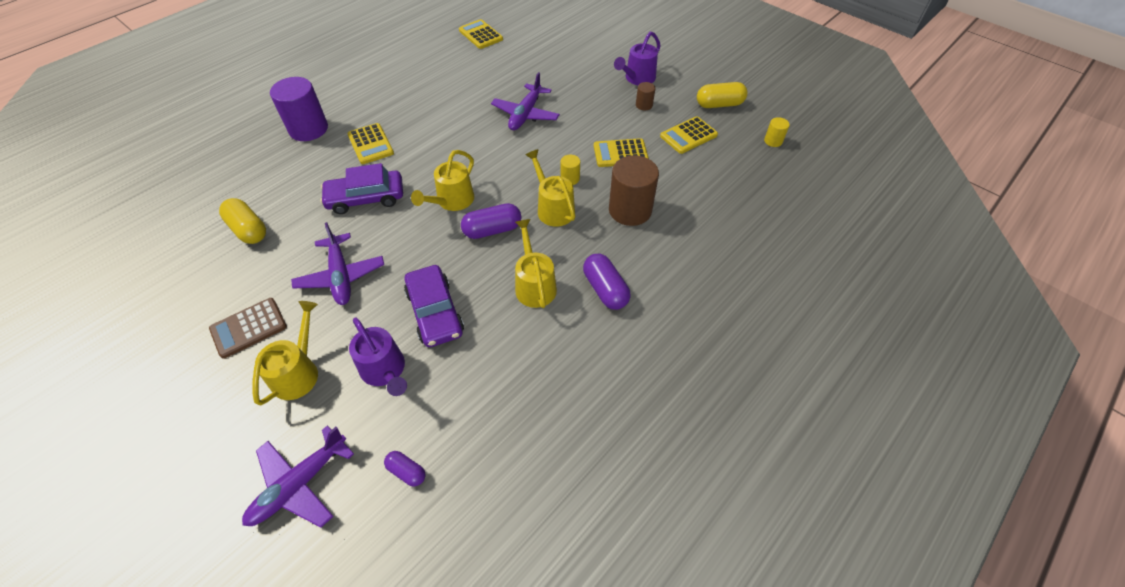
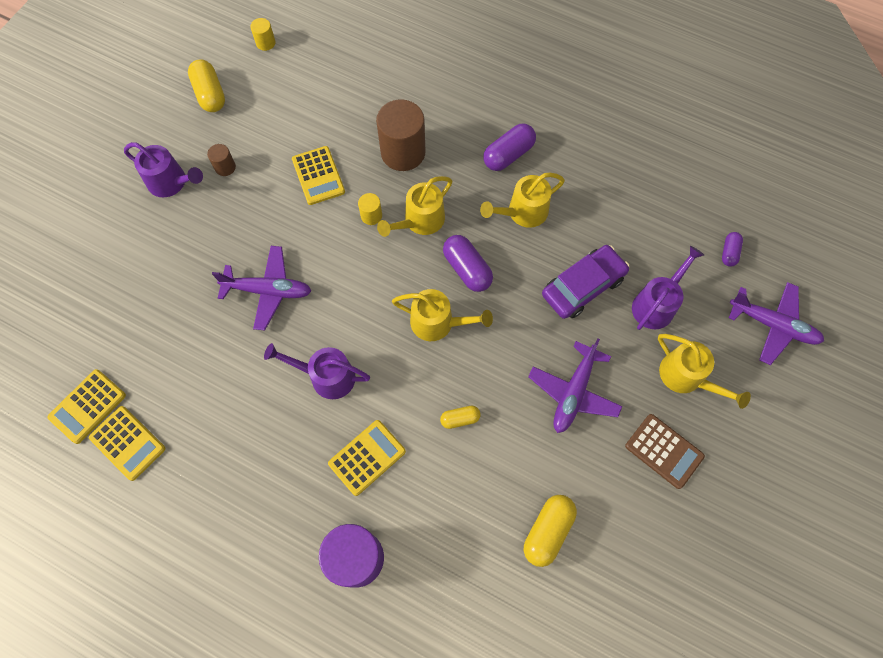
camera: 105 degrees left, 15 degrees up
(298, 371) = (687, 377): yellow watering can -> yellow watering can turned 135 degrees counterclockwise
(341, 276) = (573, 392): purple plane -> purple plane turned 150 degrees clockwise
(366, 198) = (460, 419): purple car -> yellow capsule
(442, 133) = (326, 376): none -> purple watering can
(688, 136) = (273, 117): yellow calculator -> yellow calculator (127, 443)

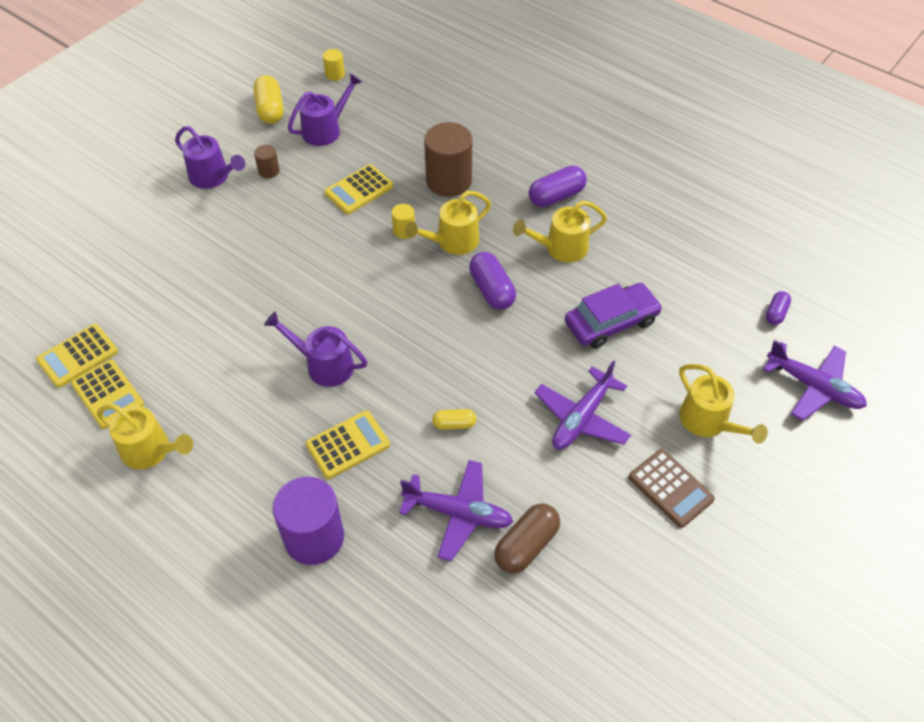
camera: 10 degrees right, 15 degrees down
(268, 290) = (284, 281): purple plane -> purple plane (458, 513)
(318, 176) = (359, 190): yellow calculator -> yellow calculator turned 60 degrees clockwise
(438, 323) = (451, 334): yellow watering can -> yellow watering can (151, 451)
(547, 531) = (526, 545): yellow capsule -> brown capsule
(656, 304) = (688, 349): purple watering can -> purple watering can (326, 129)

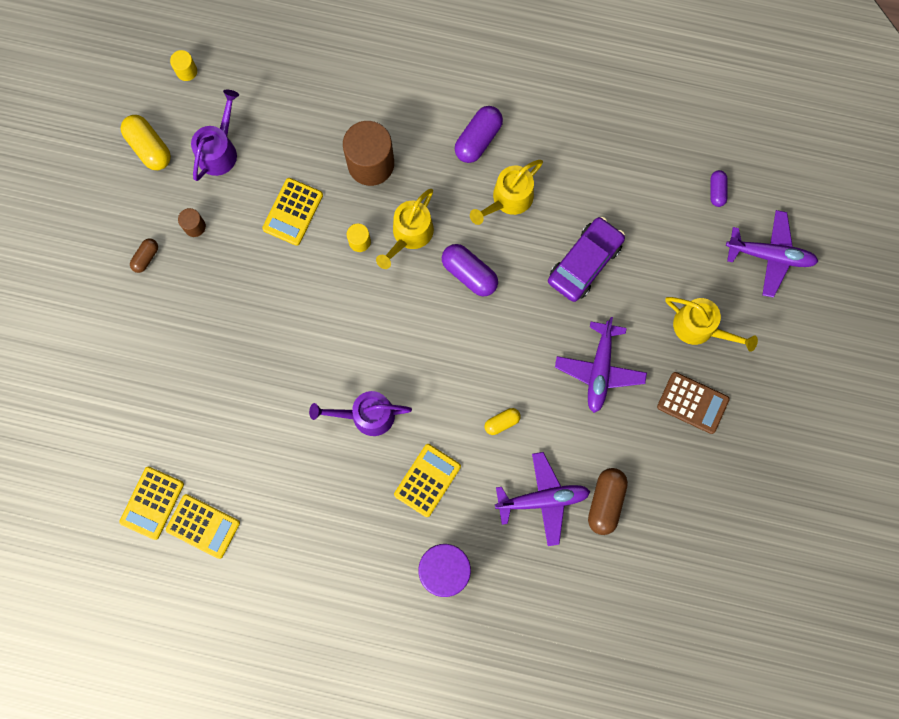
camera: 25 degrees left, 25 degrees up
(151, 451) = (273, 559): yellow watering can -> none
(213, 177) = (146, 257): purple watering can -> brown capsule

